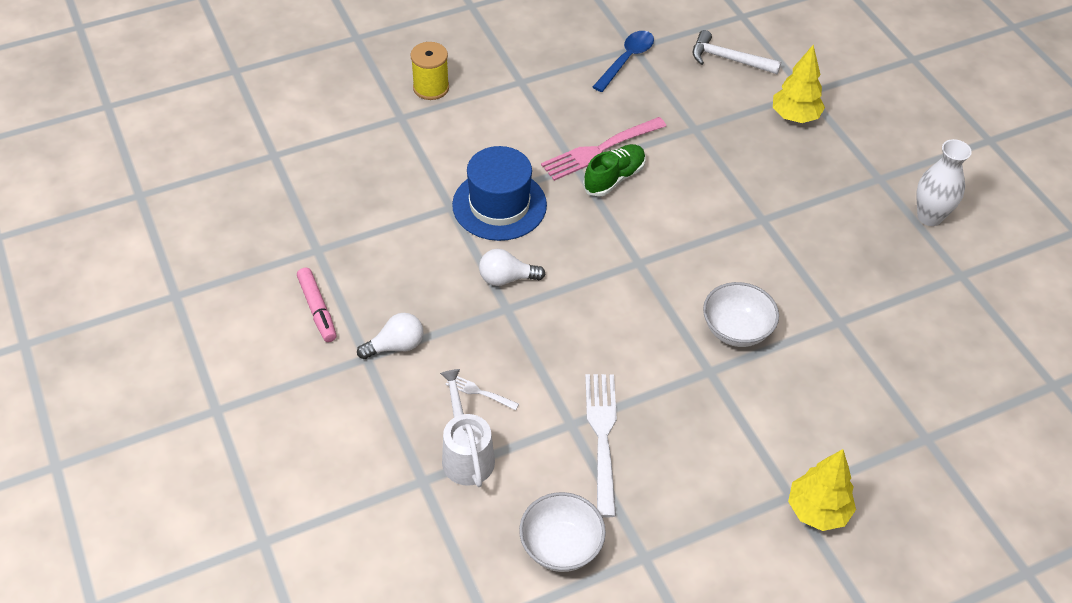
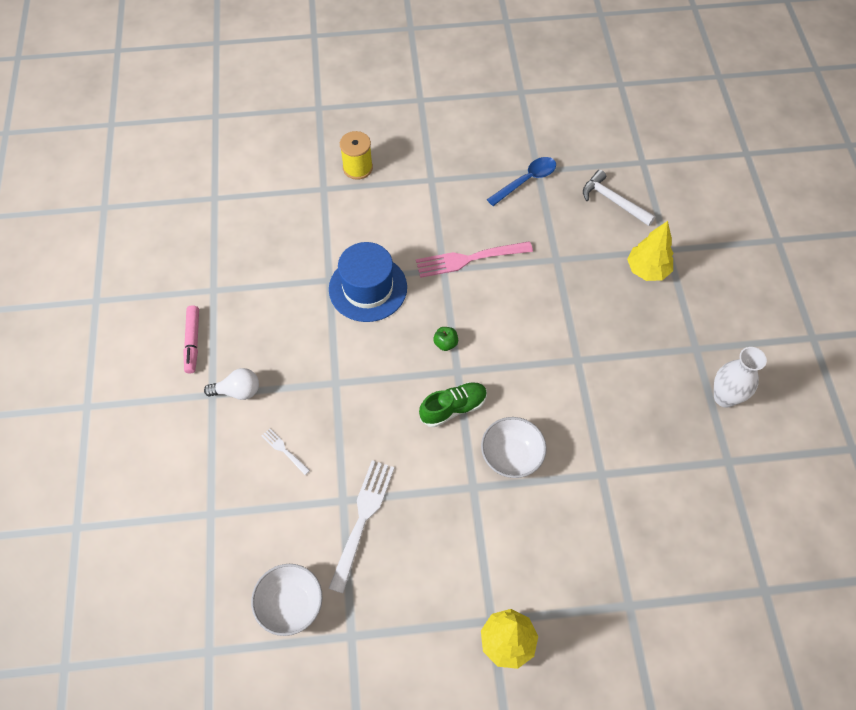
camera: 20 degrees right, 10 degrees up
(466, 454) = (252, 501): white watering can -> none
(506, 278) = (346, 356): white light bulb -> none
(613, 238) = (445, 343): none -> green apple
(614, 178) = (470, 288): green shoe -> green shoe (453, 408)

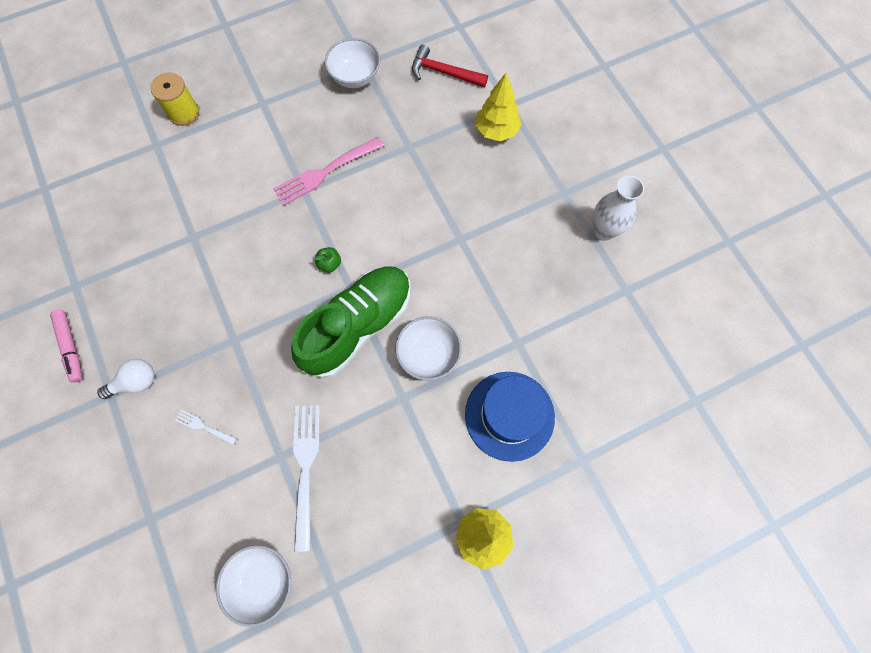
camera: 20 degrees left, 10 degrees up
(368, 288) = (234, 233): blue hat -> blue hat (509, 415)
(453, 408) = (358, 326): green shoe -> green shoe, size x1.86
(526, 180) = (355, 77): blue spoon -> white bowl
(613, 201) = (444, 73): white hammer -> red hammer

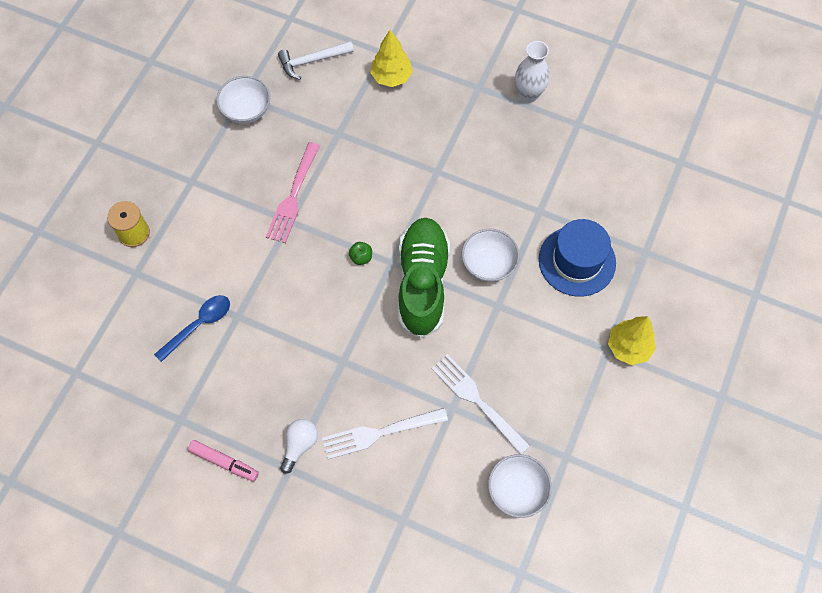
camera: 40 degrees left, 5 degrees down
(159, 221) = (199, 325): none -> blue spoon
(204, 427) = (380, 432): white fork -> white fork, size x2.08
(444, 73) = (312, 61): red hammer -> white hammer

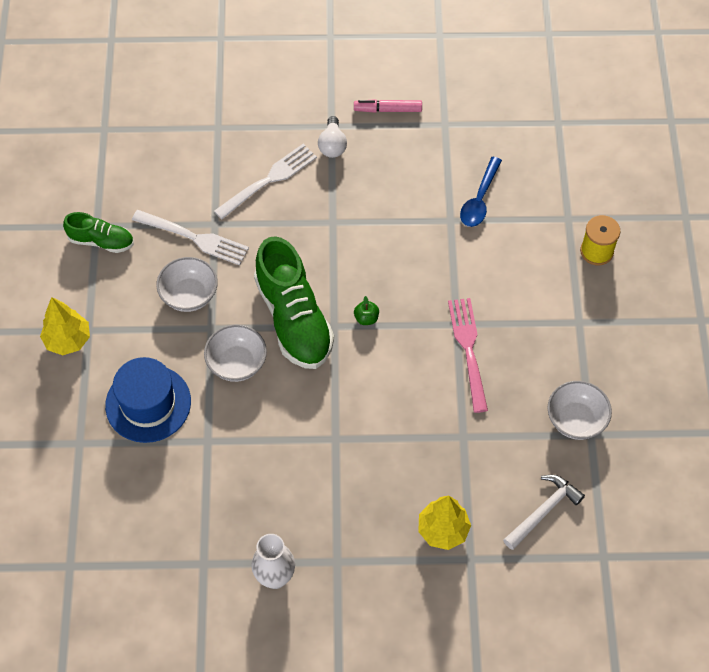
camera: 155 degrees right, 5 degrees down
(517, 490) = (130, 184): white bowl -> white bowl (189, 295)
(566, 437) = (101, 241): none -> green shoe

